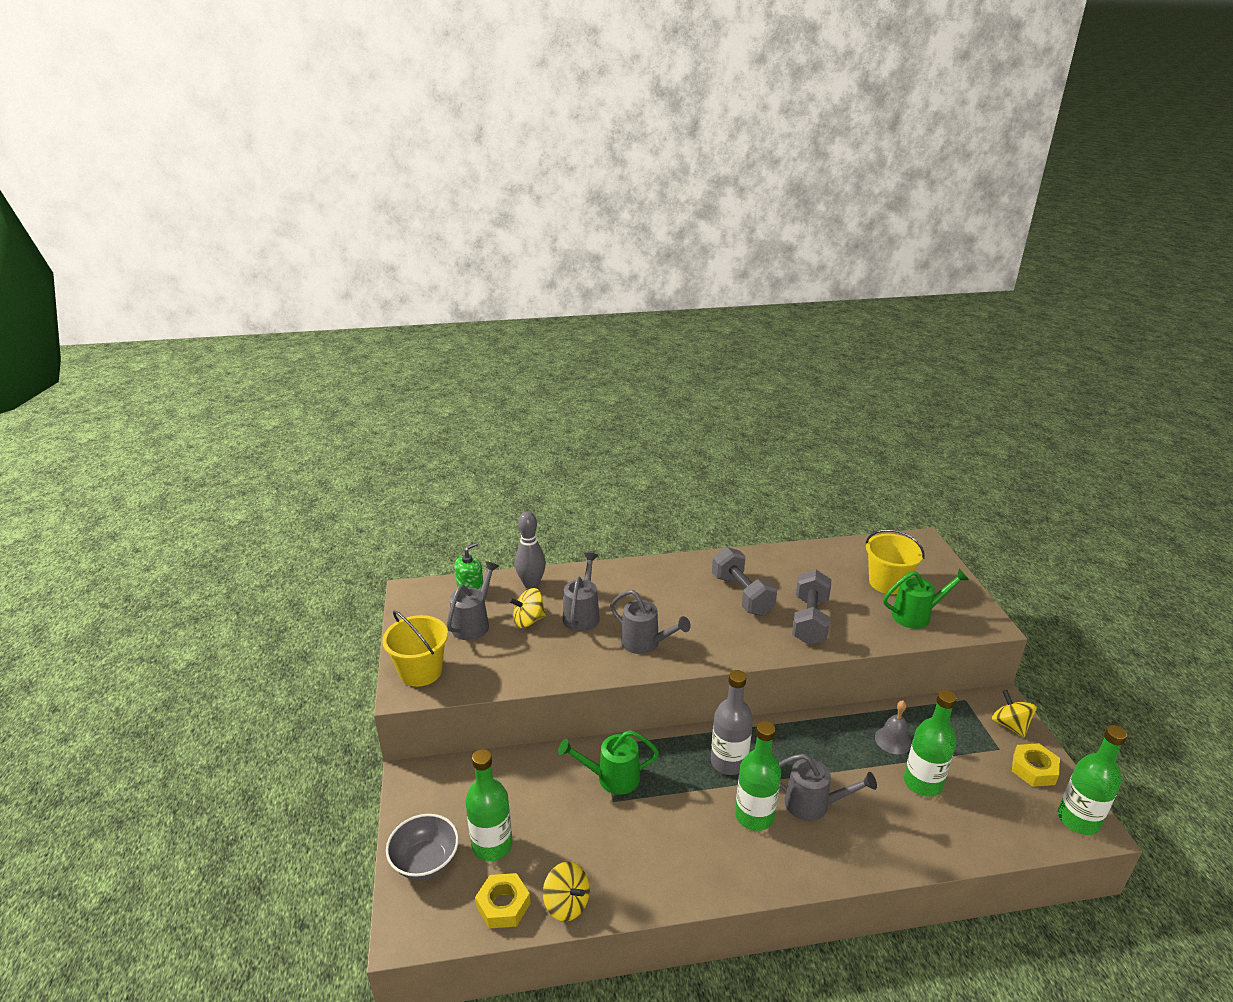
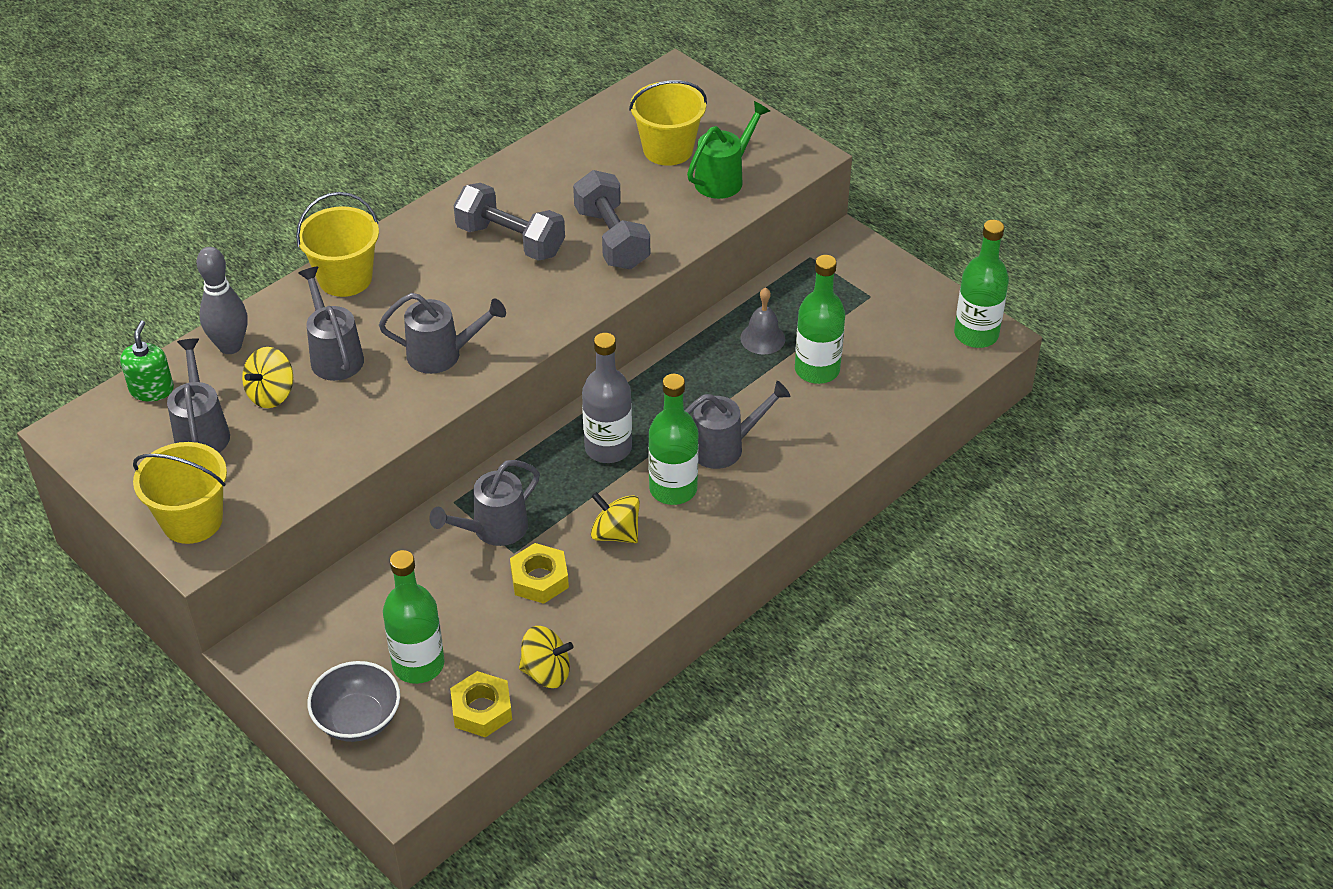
camera: 35 degrees left, 15 degrees up
(611, 778) = (493, 530): green watering can -> grey watering can
(626, 575) = (345, 278): none -> yellow bucket
(1009, 725) = (868, 265): yellow spinning top -> yellow spinning top (615, 533)
(1033, 769) = (913, 302): yellow nut -> yellow nut (539, 579)

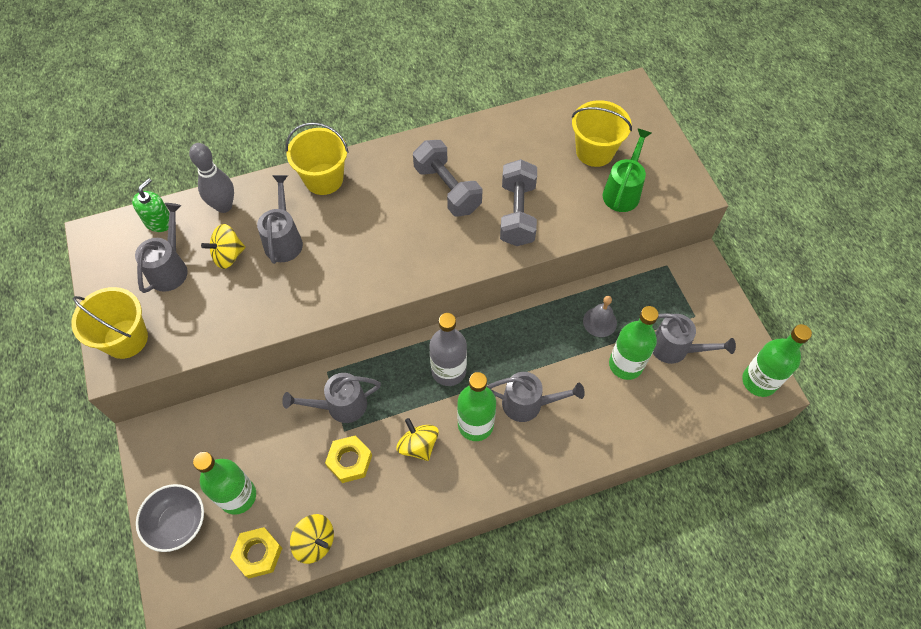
camera: 25 degrees right, 15 degrees up
(443, 355) = (353, 268): grey watering can -> grey watering can (675, 349)
(724, 178) = (623, 191): green watering can -> green watering can turned 45 degrees counterclockwise

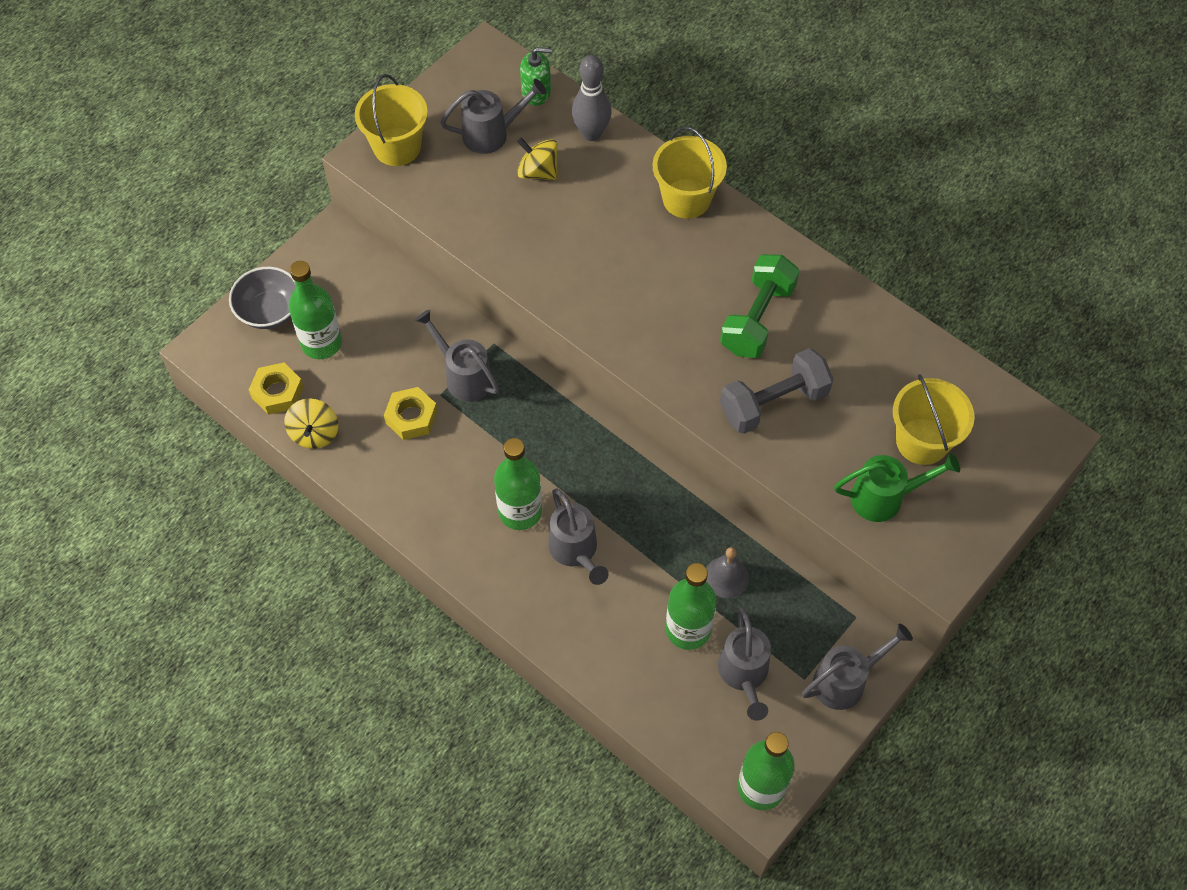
camera: 60 degrees right, 0 degrees up
(284, 239) = (589, 207): grey watering can -> grey watering can (846, 680)
(418, 445) = (464, 470): yellow spinning top -> none
(447, 189) = (757, 318): grey dumbbell -> green dumbbell
(448, 371) = (565, 454): grey bottle -> none

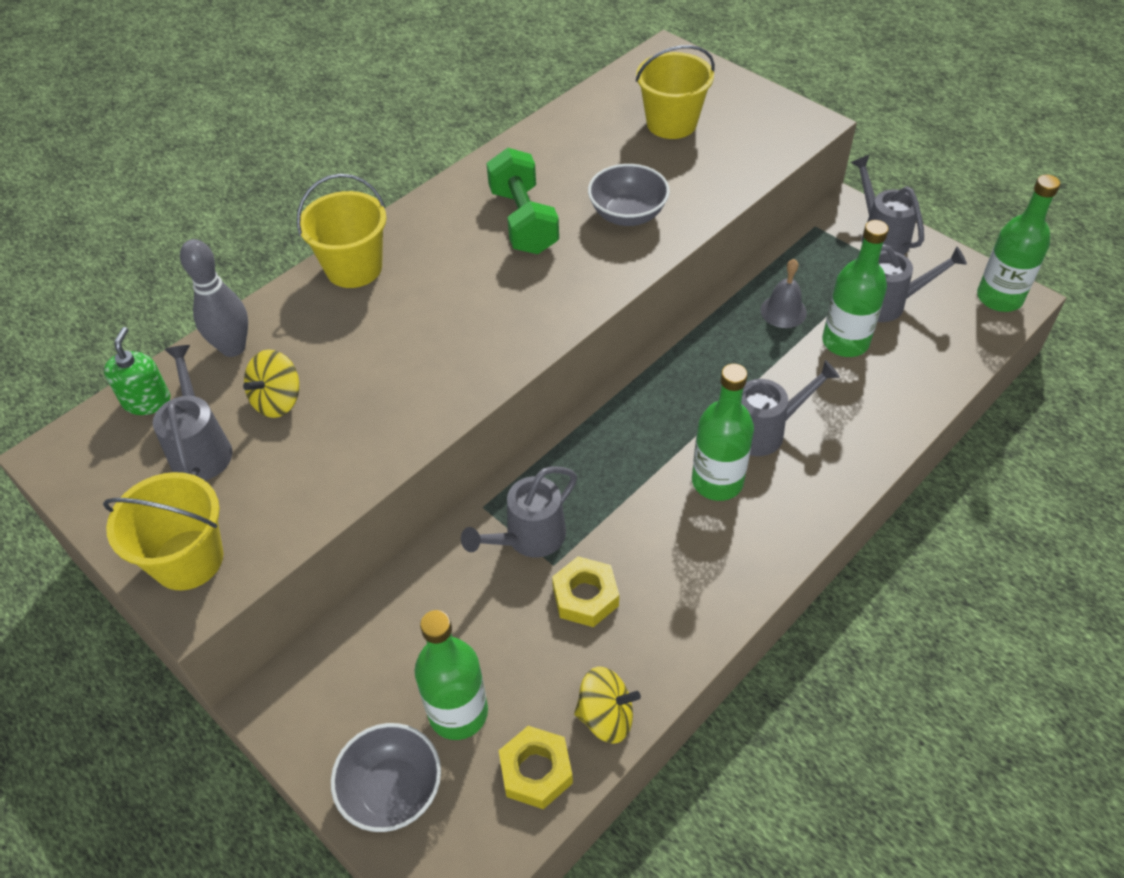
camera: 85 degrees left, 10 degrees down
(757, 318) = (523, 221): green dumbbell -> green dumbbell turned 45 degrees clockwise
(773, 403) = (627, 214): grey dumbbell -> grey bowl
(885, 497) = (733, 149): green watering can -> none

